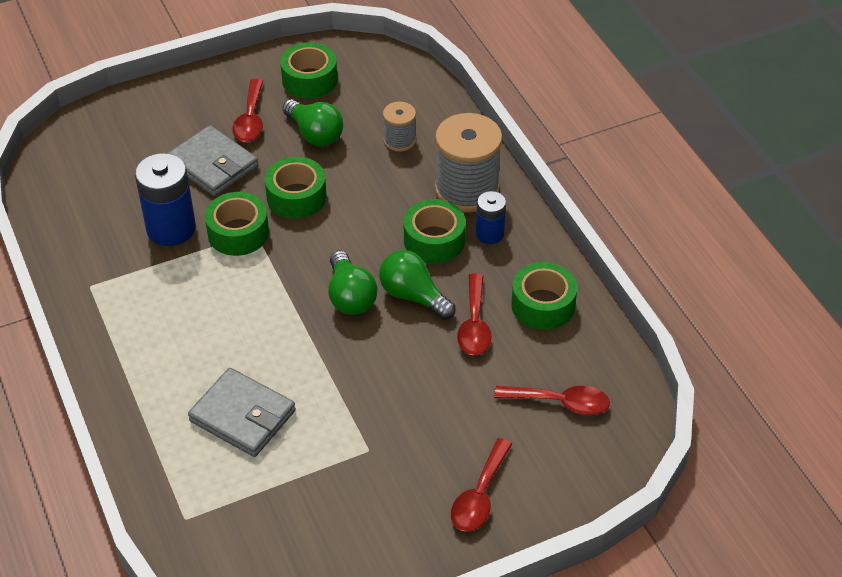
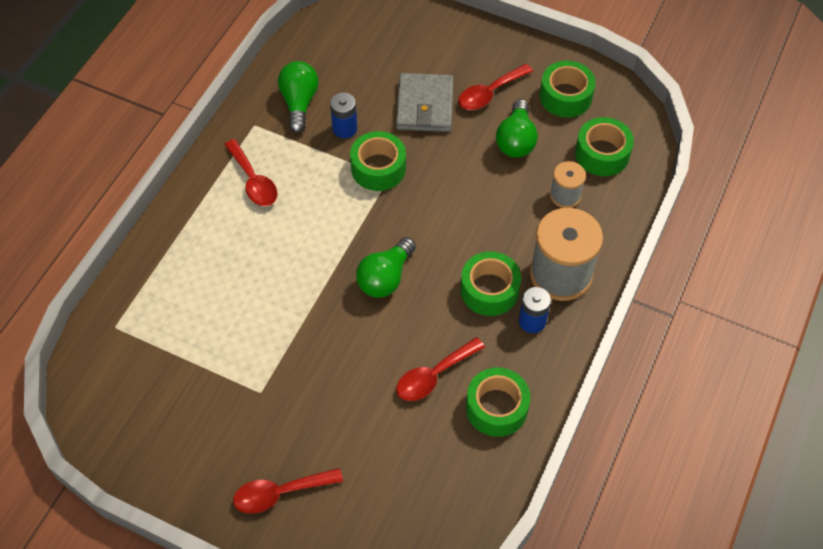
camera: 50 degrees right, 10 degrees up
(171, 228) = (344, 128): blue battery -> blue battery, size x0.57
(242, 416) = (224, 294): grey wallet -> none
(296, 197) = (445, 176): green tape -> green tape (602, 154)
(413, 296) = (423, 316): green light bulb -> green light bulb (299, 103)
(560, 402) = (412, 487): red spoon -> red spoon (253, 181)

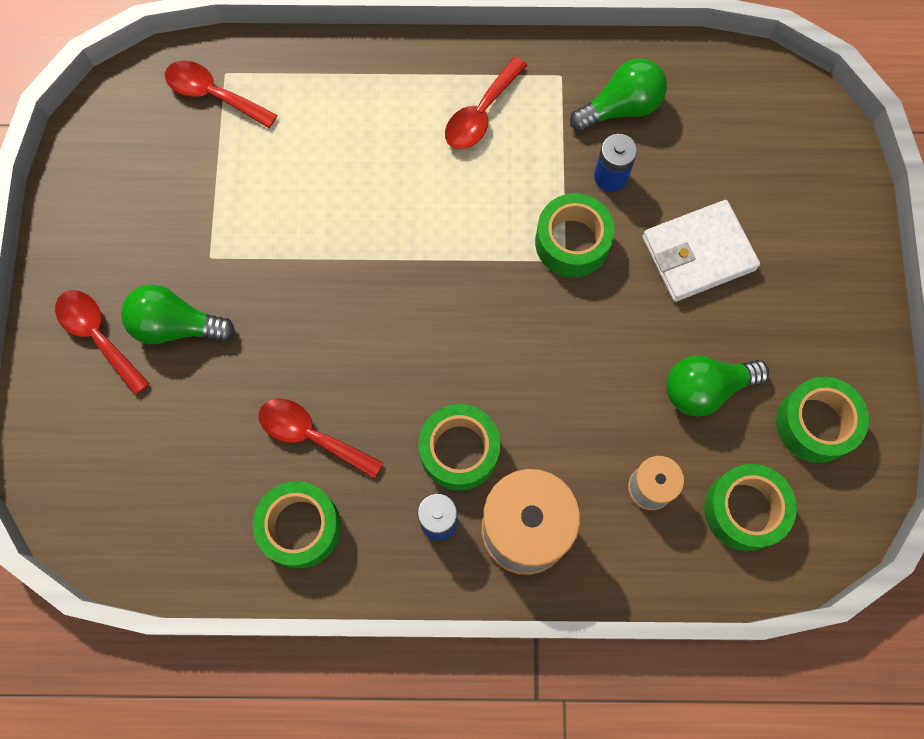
camera: 65 degrees right, 15 degrees up
(385, 278) = (419, 322): green light bulb -> green light bulb (176, 326)
(425, 106) = (698, 253): grey wallet -> white wallet
(489, 93) = (764, 323): red spoon -> red spoon (213, 94)

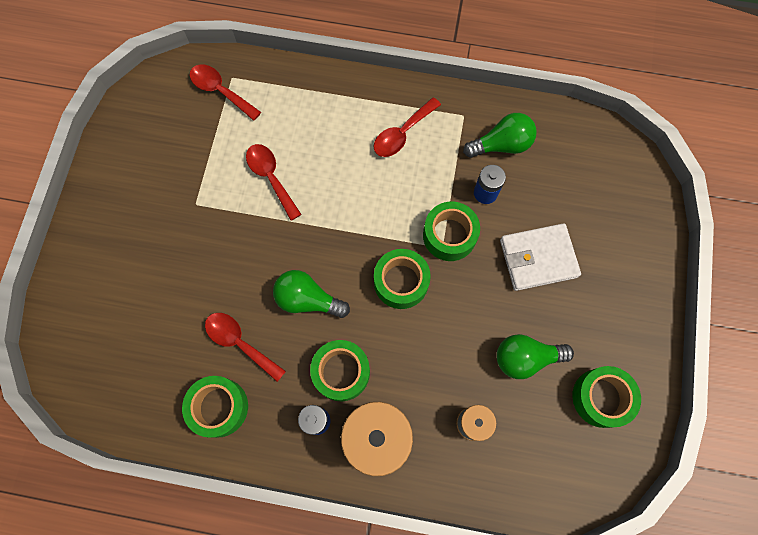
camera: 10 degrees right, 0 degrees up
(98, 336) = (108, 246): red spoon -> red spoon (271, 177)
(176, 326) = (162, 248): green light bulb -> green light bulb (308, 300)
(744, 510) = (538, 452): green tape -> green tape (401, 282)

